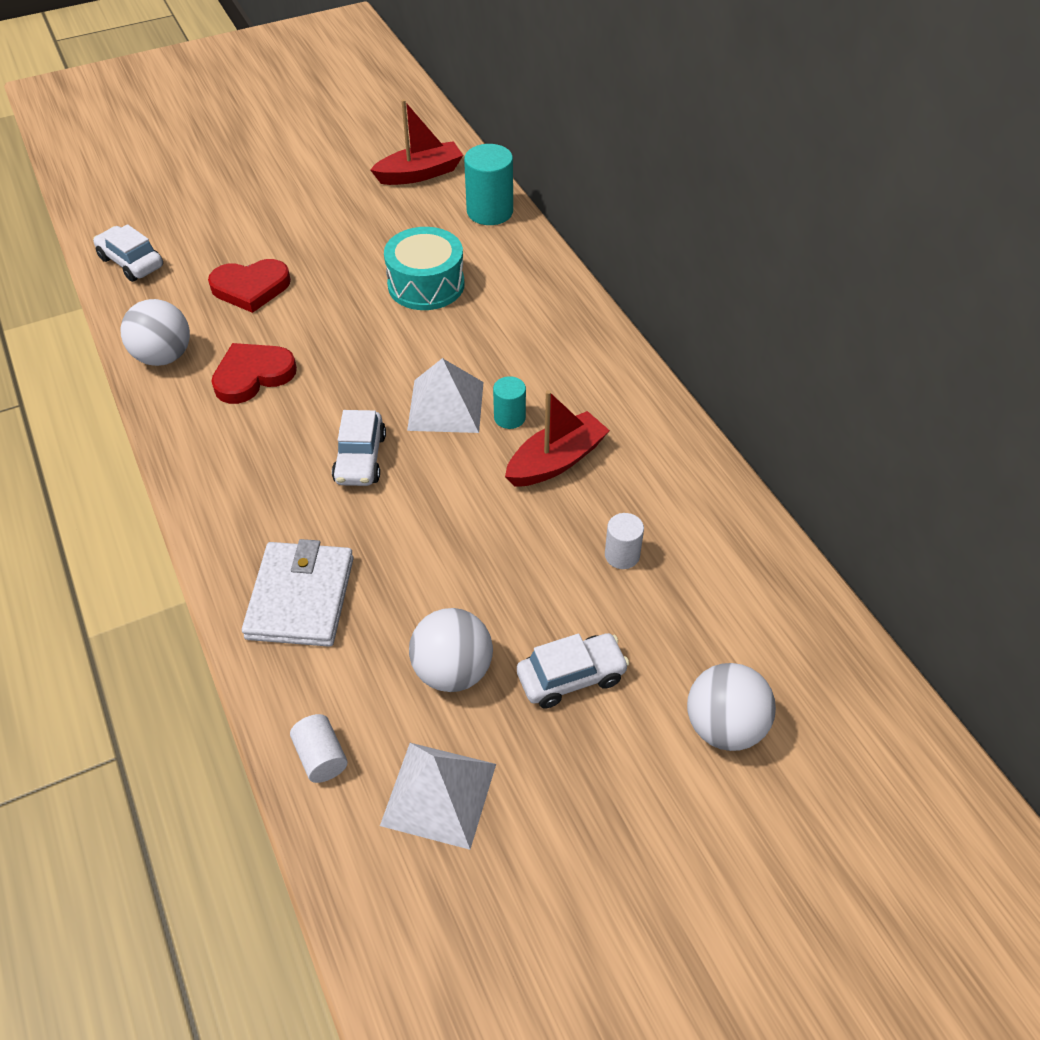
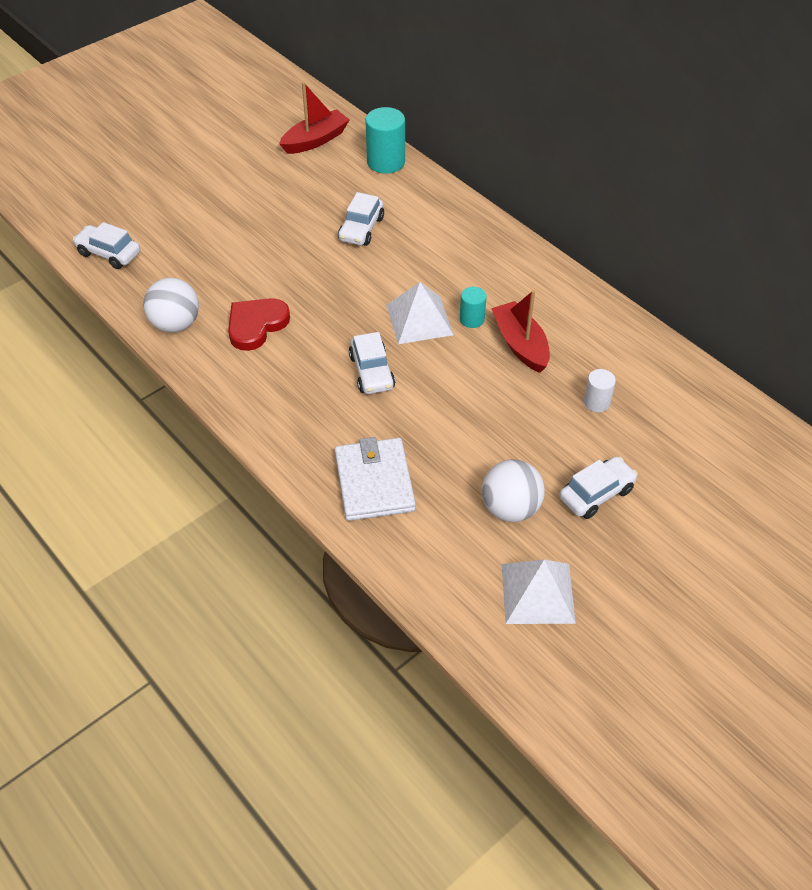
camera: 15 degrees left, 0 degrees up
(251, 288) = (220, 256): red heart -> none
(321, 757) = (442, 588): white cylinder -> none
(426, 285) = (361, 229): turquoise drum -> white car
(556, 461) = (520, 344): red boat -> red boat turned 60 degrees counterclockwise
(724, 726) = (714, 503): white ball -> none

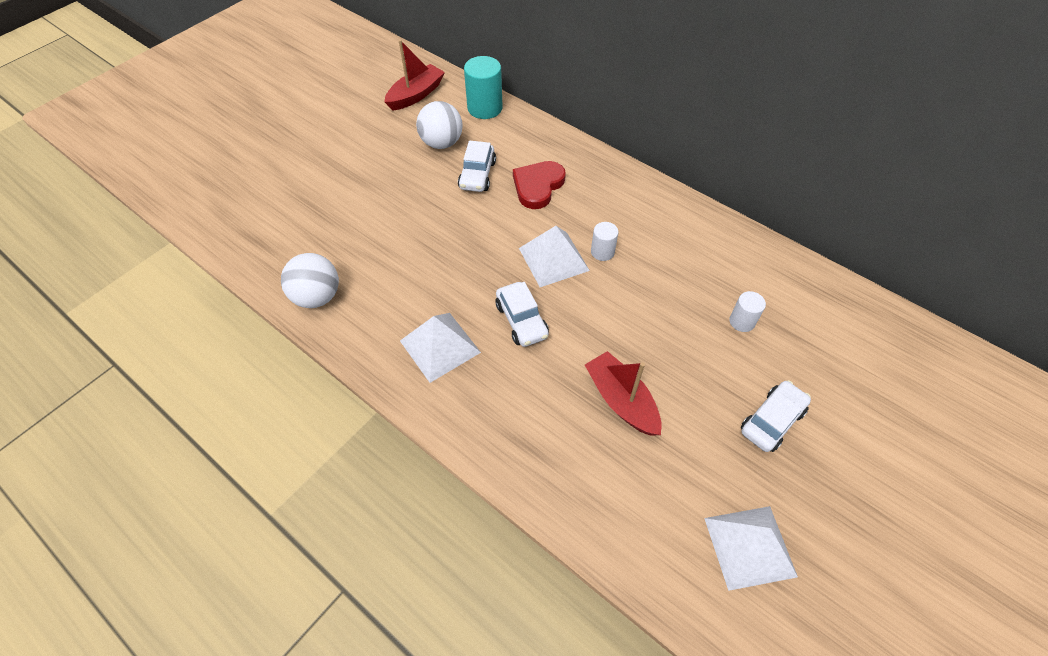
camera: 10 degrees left, 5 degrees up
(109, 253) = (238, 230): white car -> none
(256, 325) = (398, 286): red heart -> red heart (538, 186)
(285, 384) = (440, 346): none -> white pyramid
(374, 482) = (553, 444): white wallet -> none
(472, 319) = (602, 252): turquoise cylinder -> white cylinder
(510, 508) = (695, 451): white ball -> white ball (442, 143)
(520, 344) = (654, 271): red boat -> red boat (621, 400)

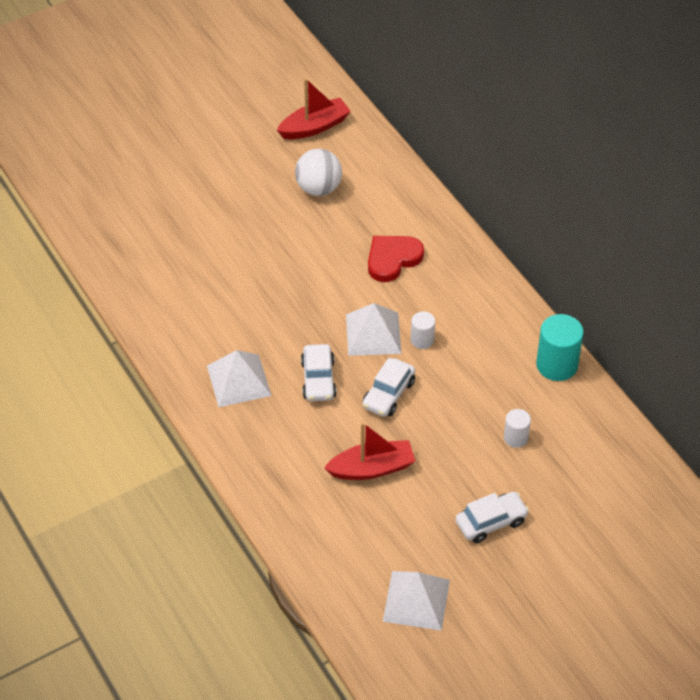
camera: 20 degrees right, 5 degrees down
(317, 296) = (150, 308): white ball -> none
(477, 175) = (339, 232): white car -> white car (388, 394)
(485, 108) = (378, 160): turquoise cylinder -> turquoise cylinder (557, 365)
(621, 400) = (372, 468): red boat -> red boat turned 90 degrees clockwise

